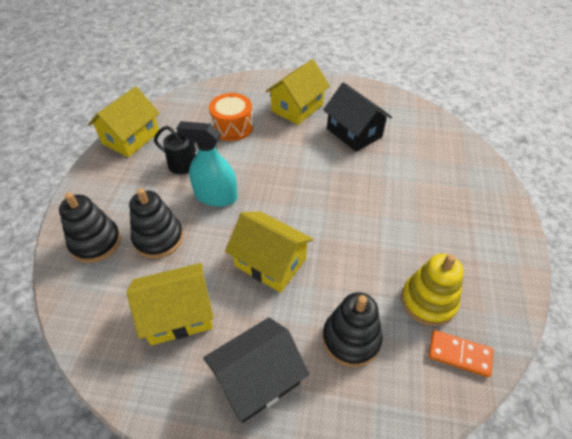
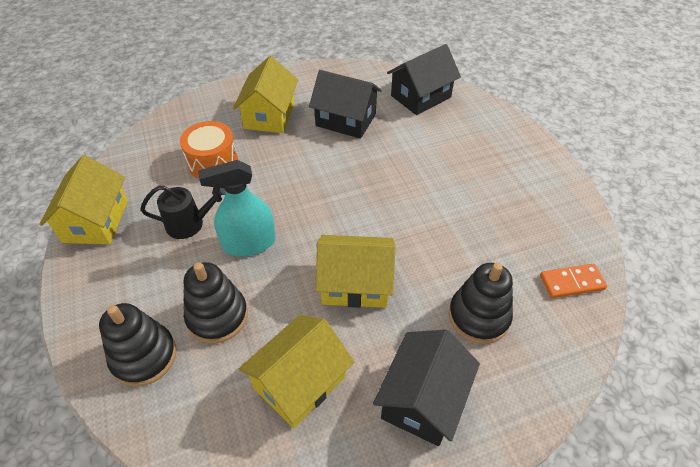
camera: 30 degrees left, 0 degrees up
(428, 301) = (518, 249): yellow stacking toy -> none
(432, 136) = (421, 96): none -> black house

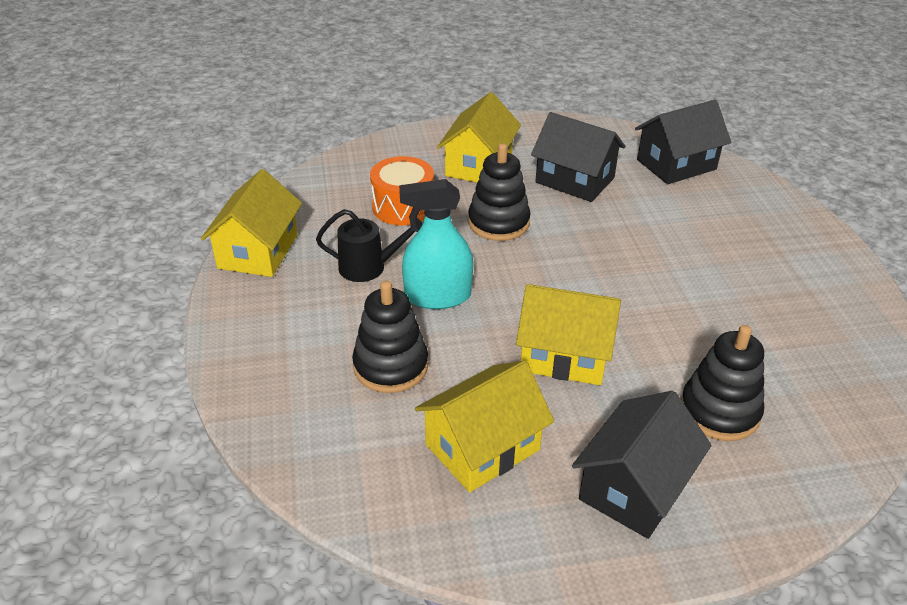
camera: 10 degrees right, 10 degrees down
(144, 356) = (300, 394): black stacking toy -> black stacking toy (498, 223)
(571, 282) = (850, 391): orange domino -> none

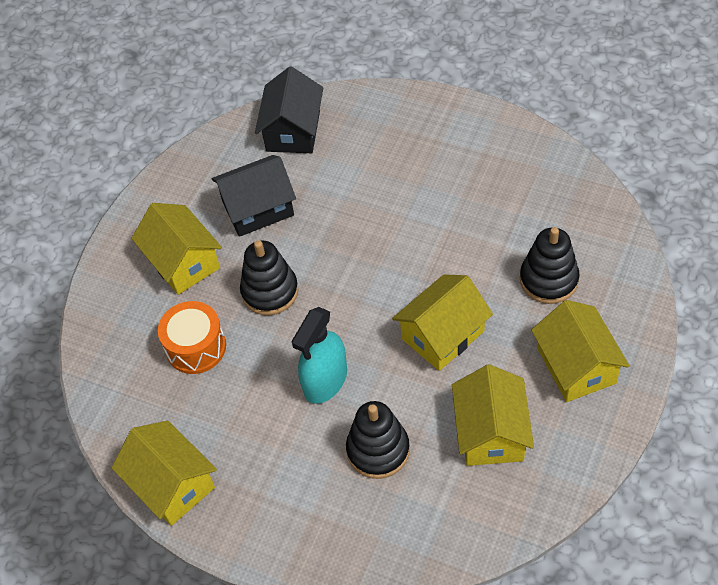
camera: 50 degrees left, 15 degrees up
(369, 267) = (255, 411): black watering can -> none
(634, 487) = (576, 366): black house -> yellow house

